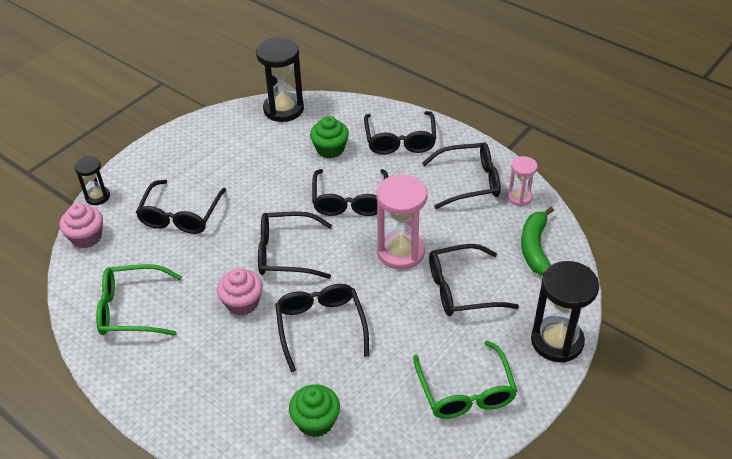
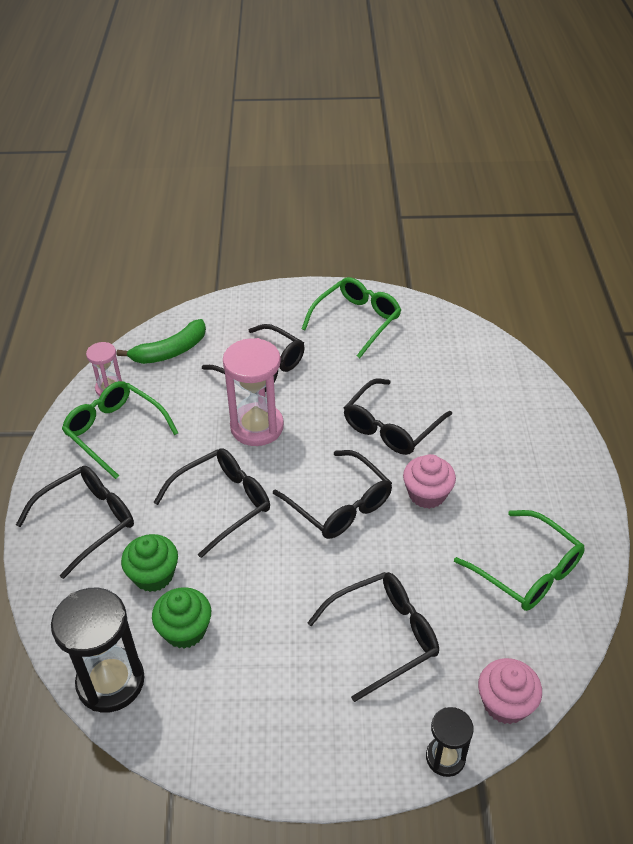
camera: 130 degrees left, 0 degrees up
(316, 421) = (471, 377): green cupcake -> green cupcake (185, 630)
(469, 182) = (115, 432): black glasses -> green glasses
(557, 341) = (262, 300): black hourglass -> none

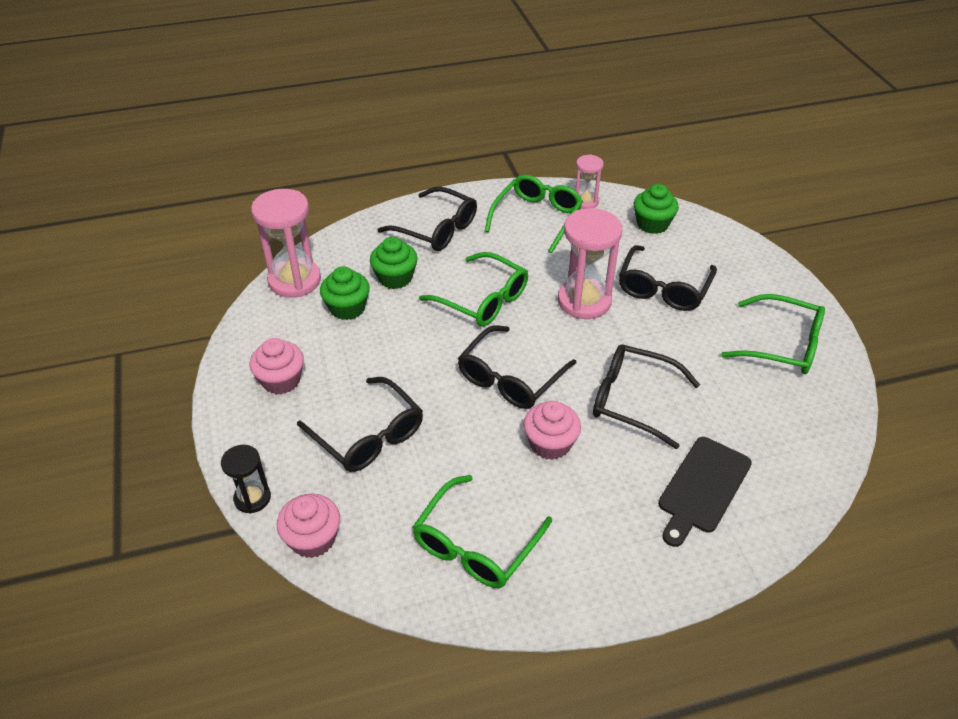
camera: 75 degrees right, 0 degrees up
(110, 681) = (294, 280): black hourglass -> pink hourglass
(170, 351) = (652, 224): green banana -> green cupcake
(222, 504) = (482, 299): black glasses -> green glasses
(280, 713) = (281, 380): none -> pink cupcake
(492, 411) = (702, 488): none -> black cutting board

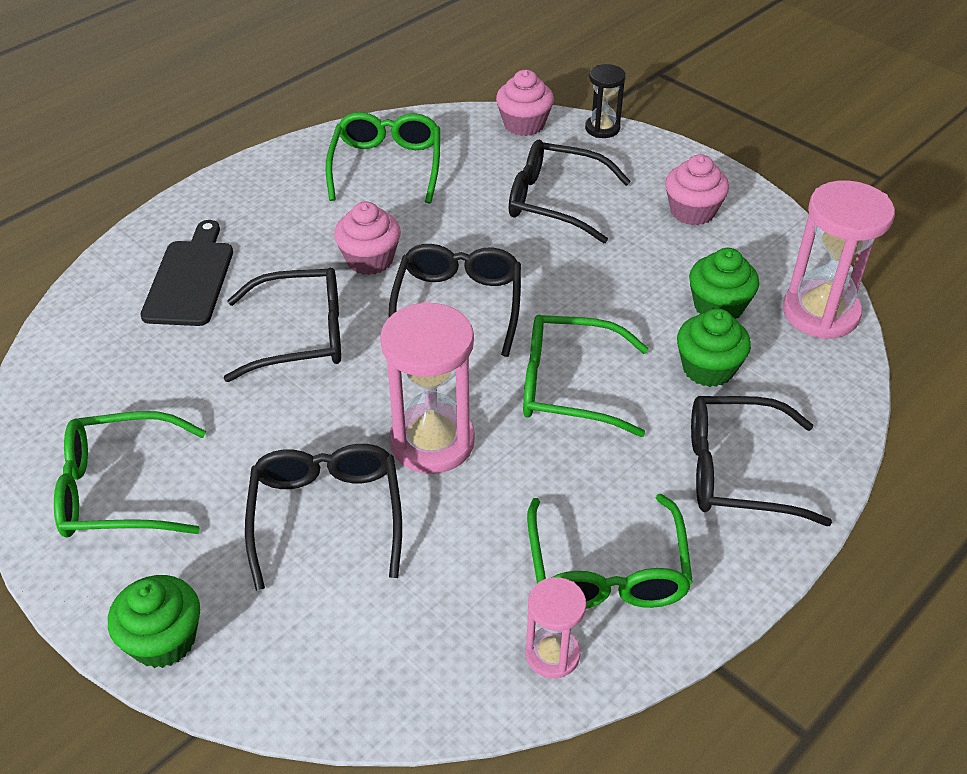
camera: 150 degrees right, 0 degrees up
(652, 224) = (402, 653): green cupcake -> green cupcake (163, 640)

